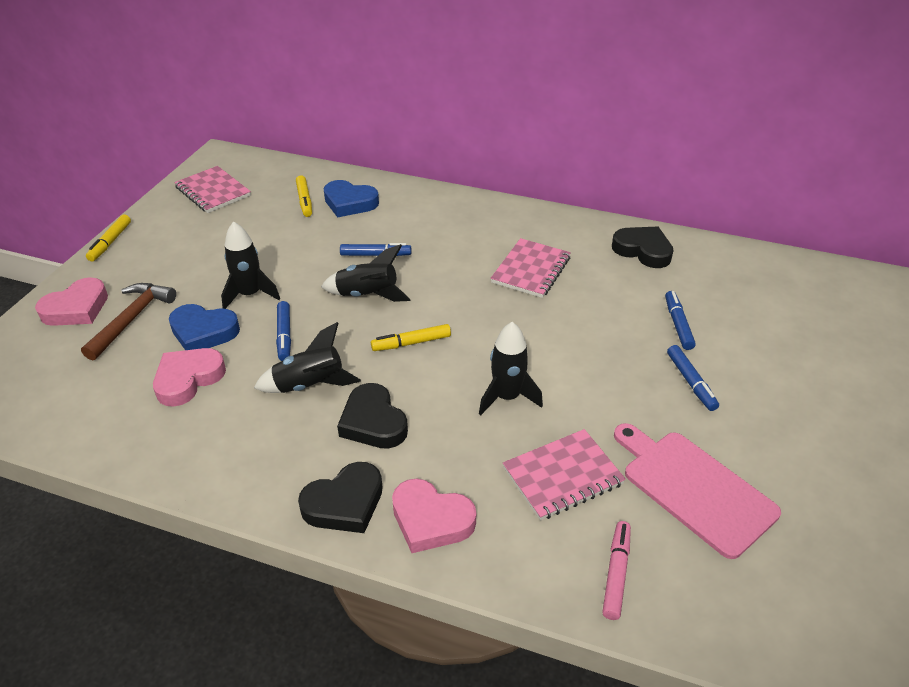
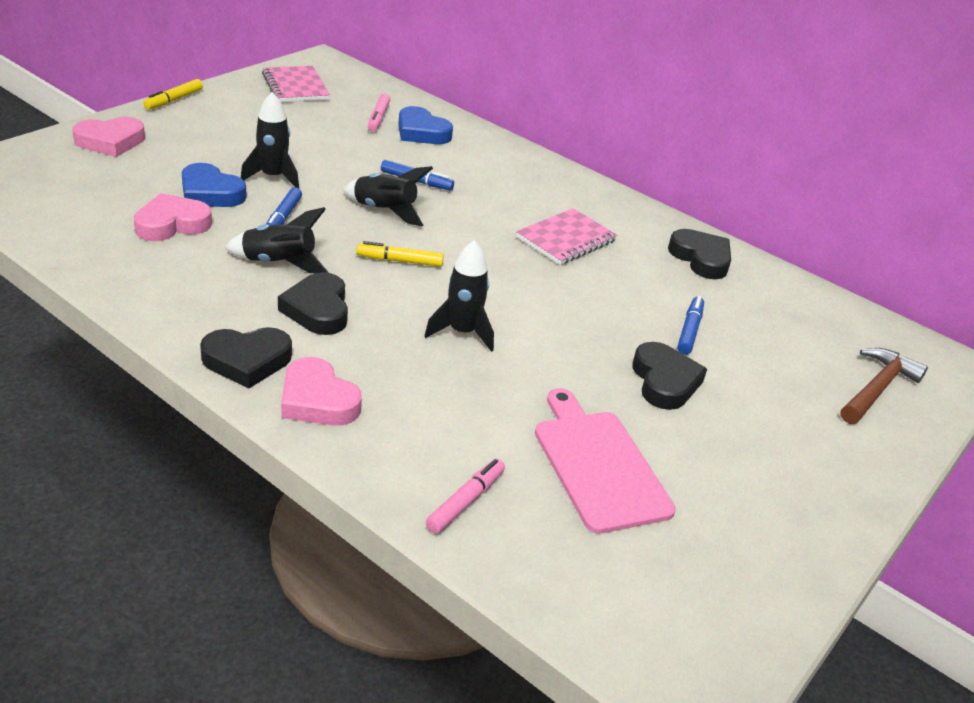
camera: 15 degrees right, 5 degrees down
(132, 319) = (153, 164): brown hammer -> brown hammer (877, 388)
(304, 200) = (378, 118): yellow marker -> pink marker
(563, 476) = (470, 411): pink notebook -> none
(690, 382) = (664, 381): blue marker -> black heart

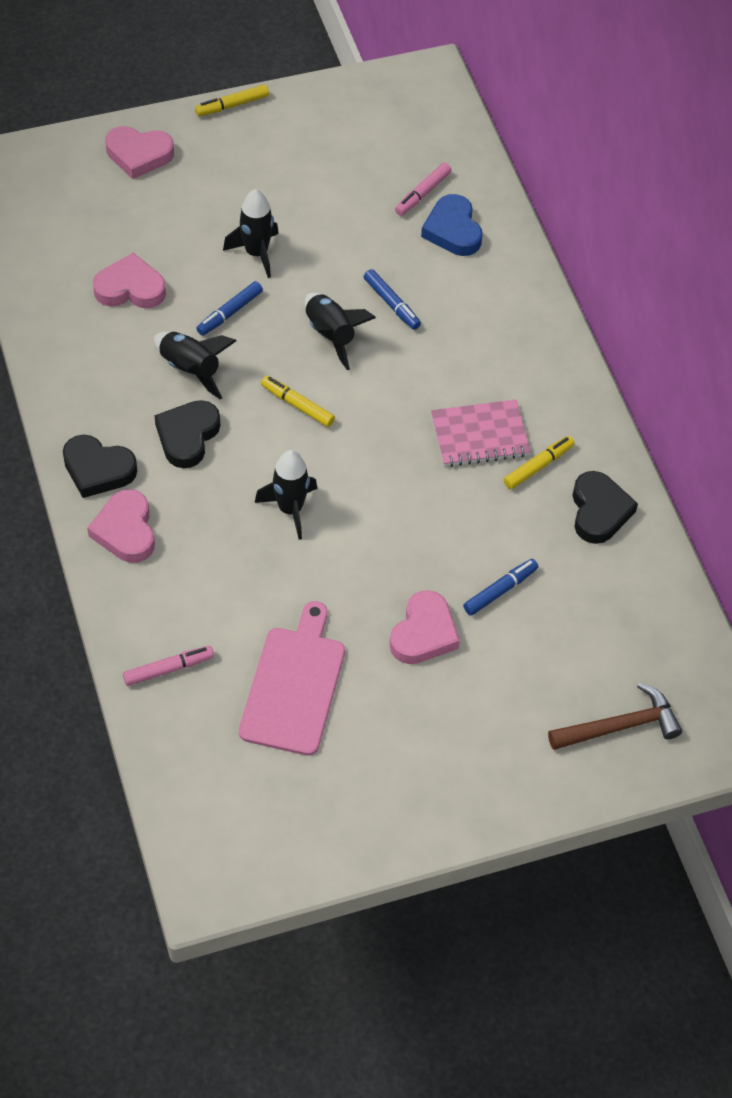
camera: 35 degrees right, 20 degrees up
(210, 193) = (186, 257): blue heart -> none
(295, 86) = (369, 115): pink notebook -> none
(629, 245) = (538, 466): none -> yellow marker
(664, 381) = (424, 633): black heart -> pink heart

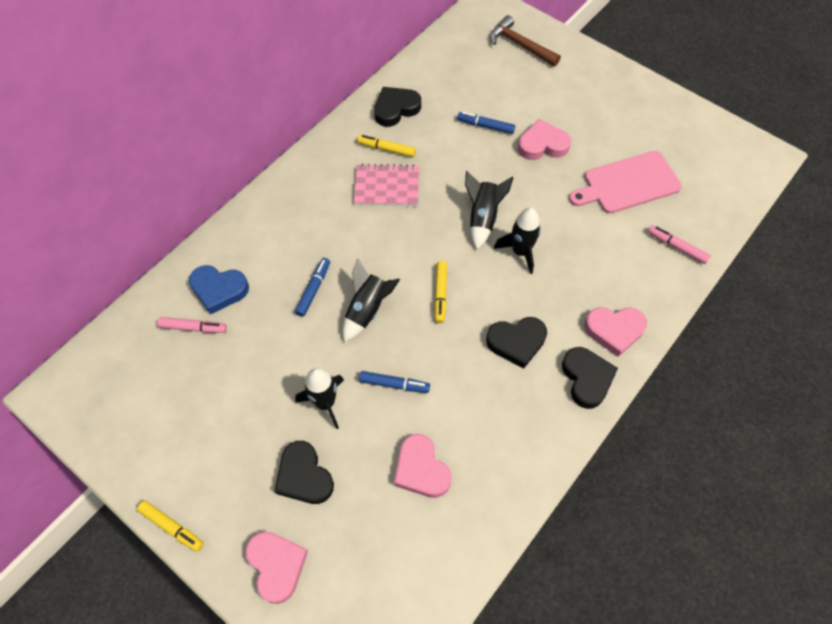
camera: 120 degrees left, 5 degrees up
(125, 531) = (614, 330): pink heart -> pink heart turned 45 degrees clockwise
(190, 369) = (462, 377): black rocket -> black rocket (483, 218)
(199, 206) = (304, 476): none -> black heart
(453, 230) = (219, 290): blue heart -> blue heart turned 60 degrees clockwise
(480, 436) = (387, 187): pink notebook -> pink notebook turned 45 degrees counterclockwise

